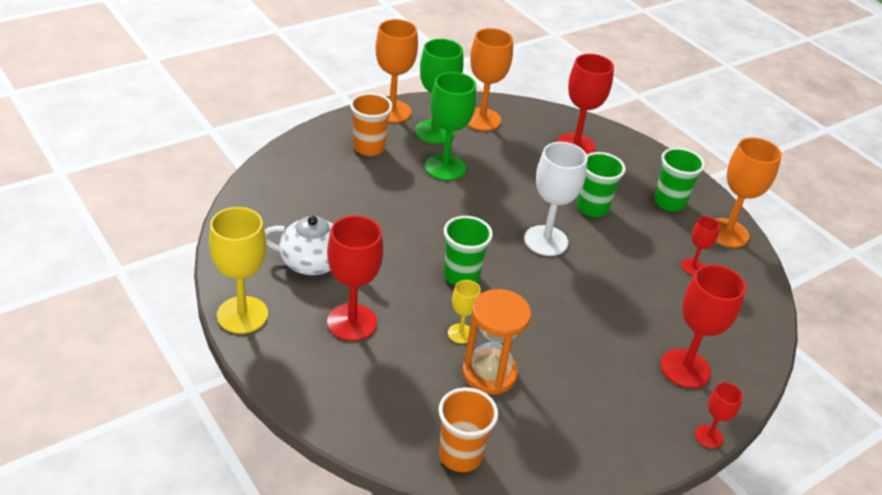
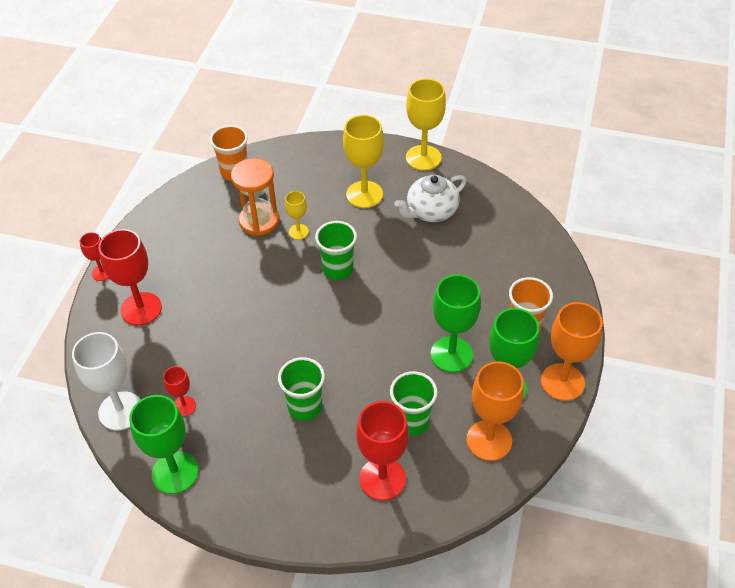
camera: 145 degrees right, 10 degrees up
(352, 322) = (364, 194): red goblet -> yellow goblet
(546, 241) = (311, 343): white goblet -> white goblet (121, 411)
(669, 202) = (247, 470): green cup -> green cup (412, 421)
(727, 233) = (175, 472): orange goblet -> green goblet

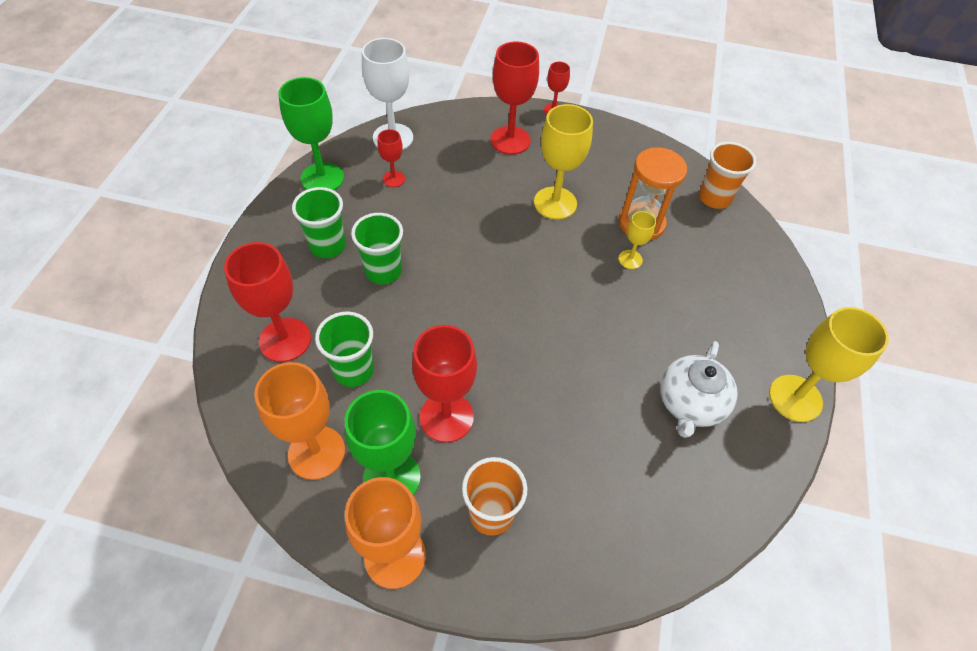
camera: 85 degrees right, 5 degrees up
(338, 269) = (575, 298): green cup -> green cup (328, 246)
(364, 194) = (706, 326): yellow goblet -> yellow goblet (555, 203)
(431, 211) = (690, 403): white teapot -> white teapot turned 120 degrees counterclockwise
(451, 354) = (446, 417): green goblet -> red goblet

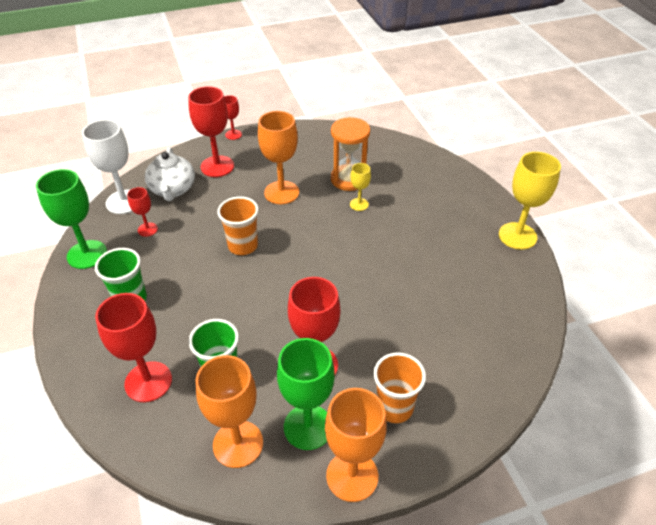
camera: 30 degrees left, 10 degrees down
(383, 271) = (190, 295): green cup -> none
(555, 203) = (281, 192): yellow goblet -> orange goblet
(690, 403) = (462, 271): white teapot -> white teapot (173, 190)
(714, 198) = (382, 144): orange cup -> orange cup (243, 246)

